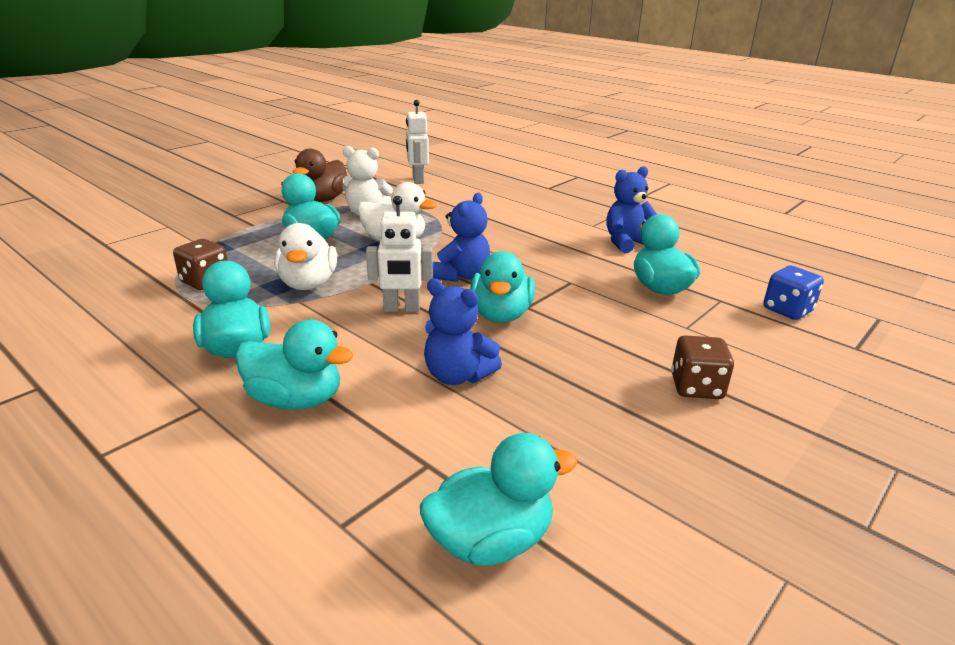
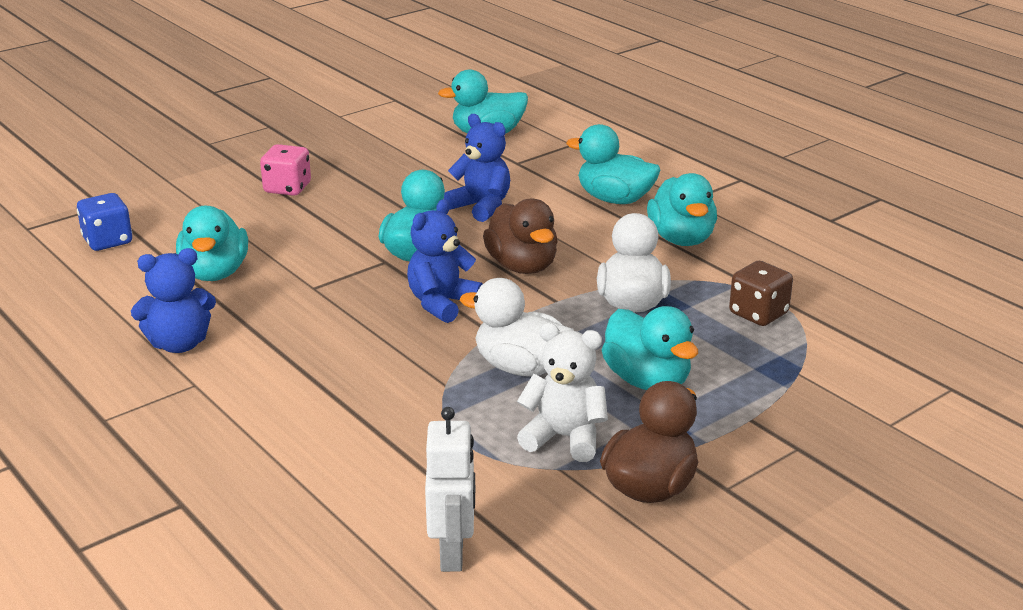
camera: 170 degrees left, 0 degrees up
(401, 309) = (522, 266): white robot -> brown duck
(696, 387) = (287, 188): brown dice -> pink dice

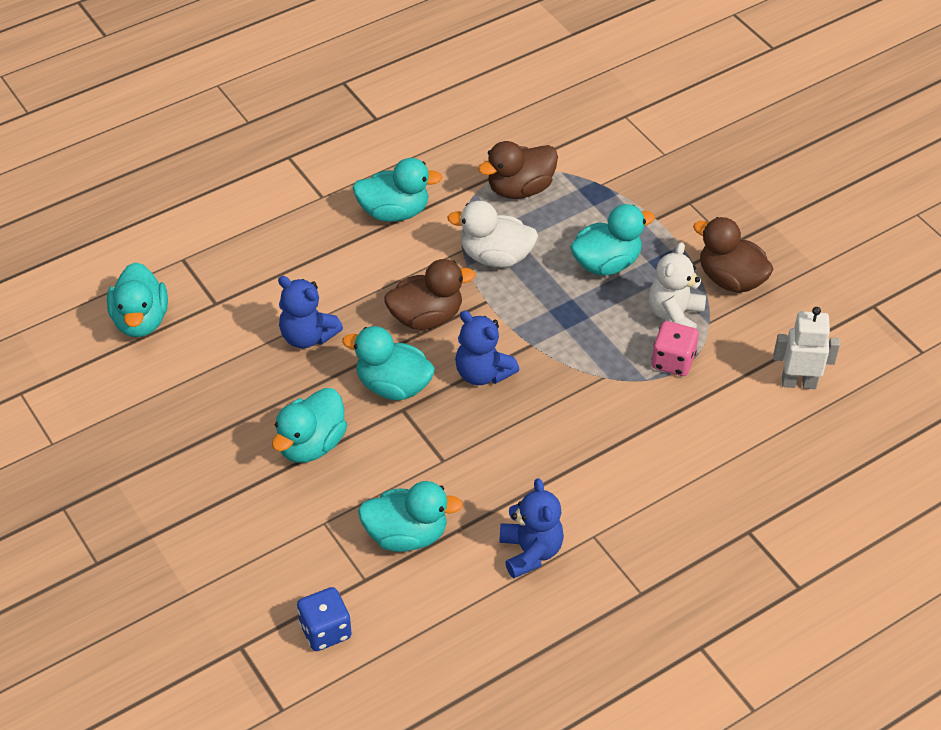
camera: 85 degrees left, 20 degrees up
(287, 188) = (233, 485): pink dice -> pink dice (673, 361)
(481, 207) = (307, 336): blue teddy bear -> blue teddy bear turned 105 degrees counterclockwise
(521, 368) = (584, 331): white duck -> none
(614, 199) = (311, 243): turquoise duck -> turquoise duck (311, 444)
(758, 314) = (520, 189): brown dice -> brown duck

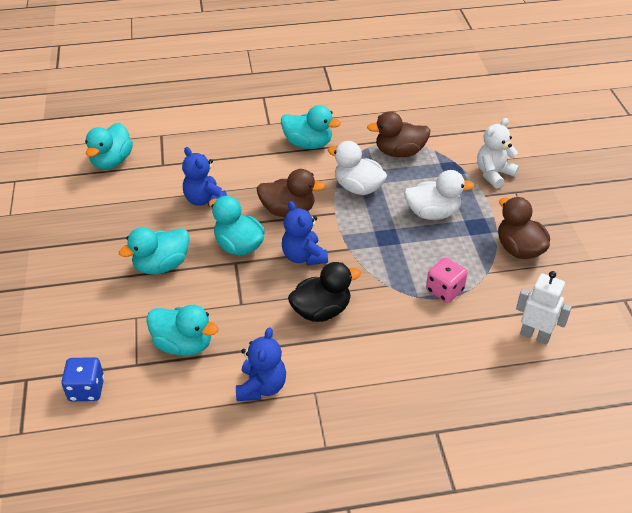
camera: 25 degrees right, 5 degrees down
(545, 436) = (321, 311): none -> black duck
(606, 263) = (433, 213): turquoise duck -> white duck
(674, 316) = (463, 261): white teddy bear -> white teddy bear (494, 174)

